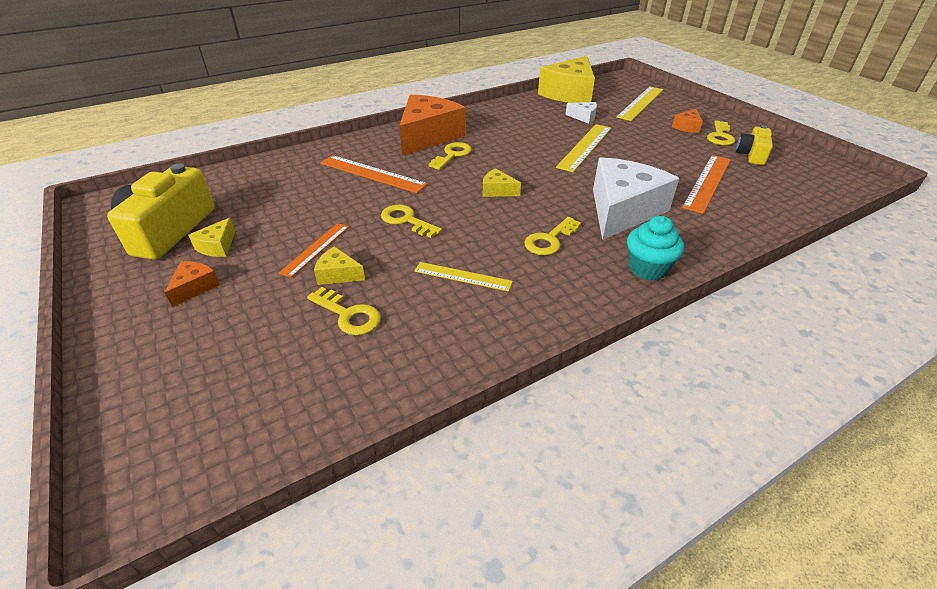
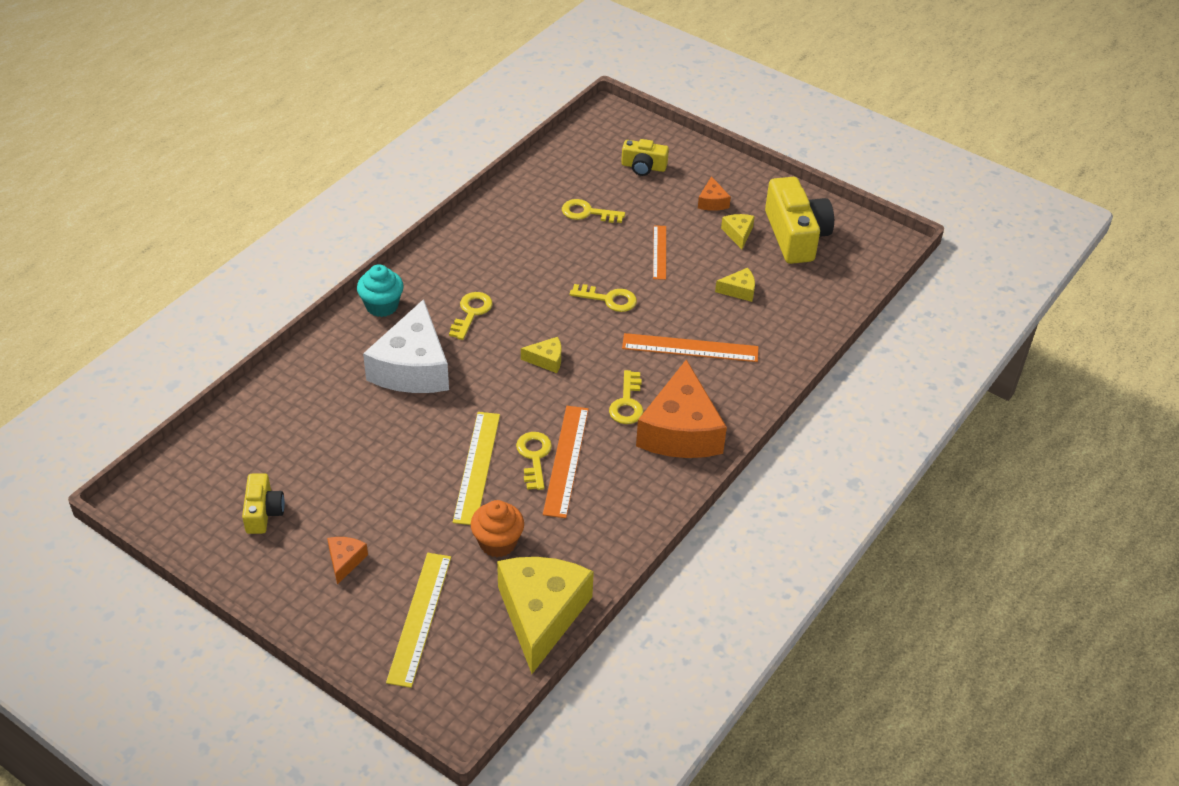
camera: 155 degrees right, 5 degrees up
(211, 363) = (643, 167): none -> yellow camera
(338, 274) = (621, 237): yellow cheese -> yellow cheese (739, 290)
(462, 276) = (526, 260): yellow ruler -> none
(584, 117) = (497, 543): white cheese -> orange cupcake
(707, 182) = (324, 438): orange ruler -> orange ruler (566, 460)
(720, 136) = (299, 548): yellow key -> yellow key (534, 457)

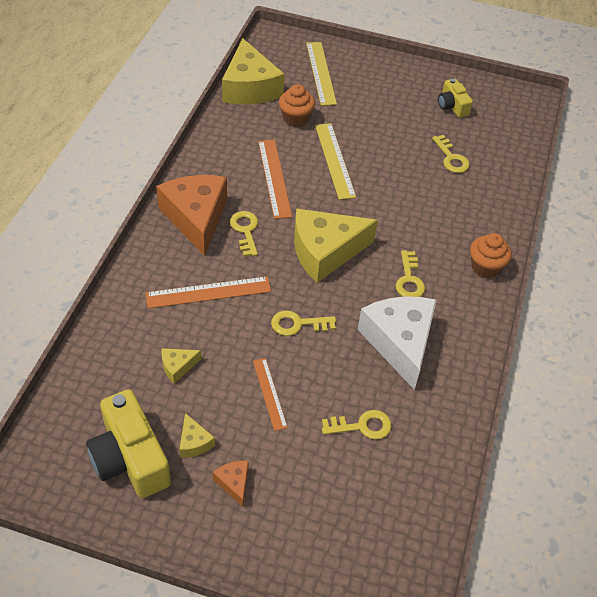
camera: 160 degrees right, 5 degrees up
(345, 561) = (383, 91): orange cheese -> none
(382, 306) = (485, 267): turquoise cupcake -> orange cupcake
(412, 368) = (425, 220): white cheese -> white cheese (399, 342)
(534, 457) = (298, 175): yellow key -> yellow key (451, 158)
(546, 360) = (325, 252): yellow cheese -> yellow cheese, size x2.33
(643, 167) = (329, 518): yellow camera -> none

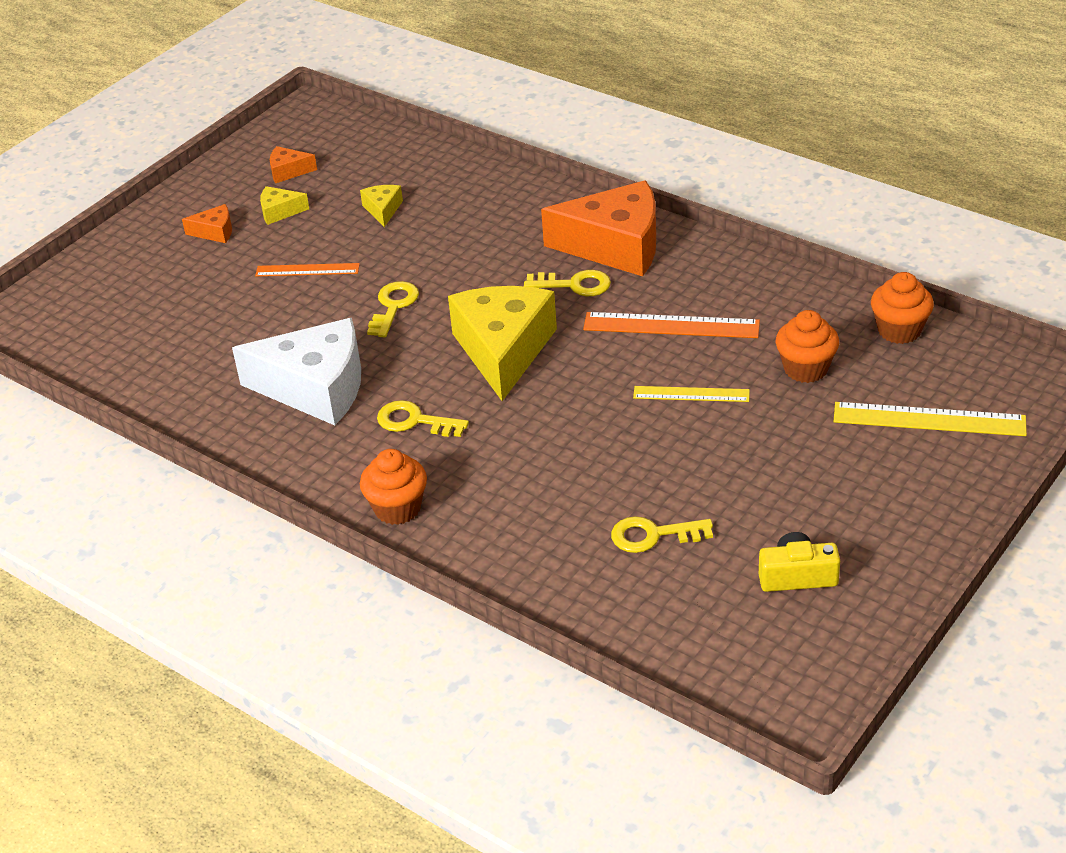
camera: 115 degrees right, 10 degrees down
(130, 458) = (288, 171): yellow camera -> orange cheese
(208, 292) = (481, 242): orange ruler -> none
(250, 88) = (899, 330): yellow cheese -> orange cupcake
(334, 160) = (691, 394): yellow ruler -> yellow ruler, size x0.63
(362, 426) = (220, 332): yellow key -> none

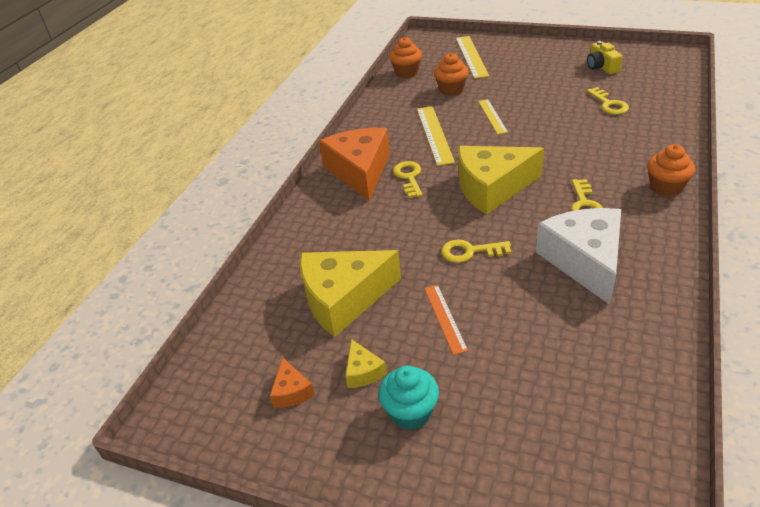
camera: 105 degrees left, 0 degrees up
(215, 232) = (410, 412): orange cheese -> turquoise cupcake
(383, 210) = (343, 299): yellow cheese -> yellow cheese, size x2.33
(671, 326) = (434, 134): orange ruler -> yellow ruler

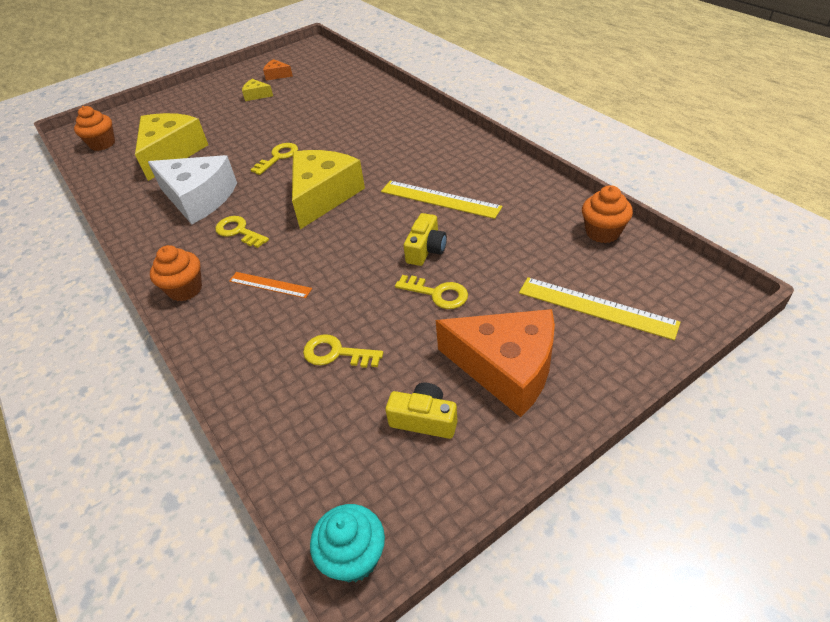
camera: 125 degrees right, 5 degrees up
(343, 299) = (312, 102): yellow cheese -> yellow cheese (171, 153)
(360, 171) = (434, 142): orange cheese -> orange cheese (506, 368)
(409, 177) = (394, 162): yellow key -> yellow key (437, 294)
(410, 412) = (216, 101): turquoise cupcake -> turquoise cupcake (354, 557)
(445, 318) = (247, 128): orange ruler -> orange ruler (270, 285)
(451, 90) = (518, 247): orange cupcake -> orange cupcake (103, 144)
(492, 116) = (426, 249): yellow ruler -> yellow camera

